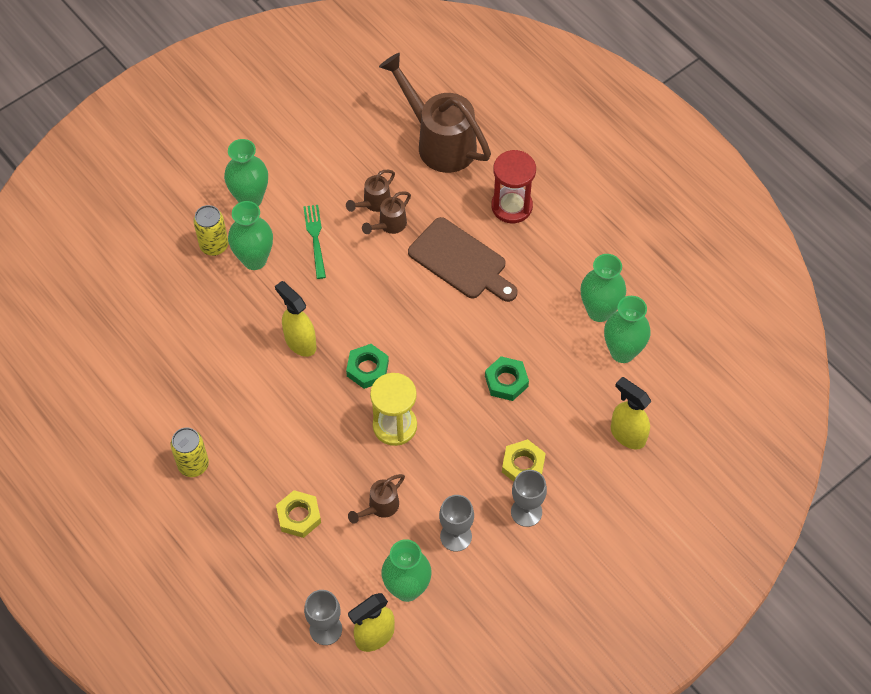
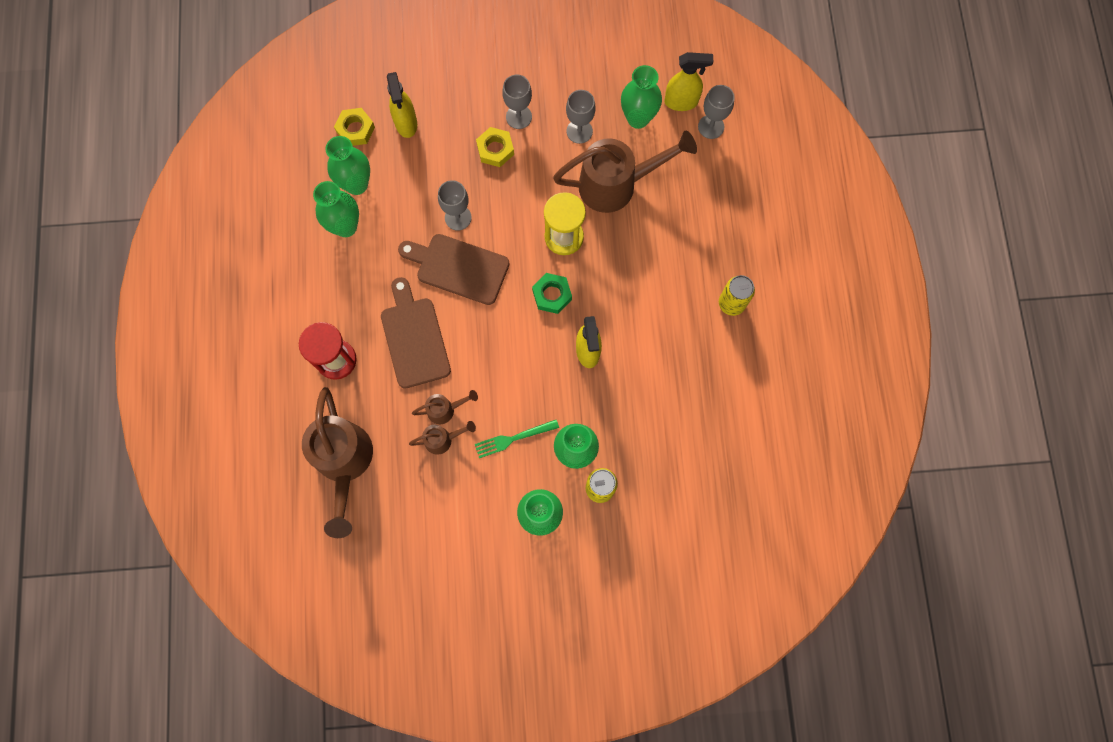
camera: 145 degrees left, 15 degrees up
(299, 516) = (678, 215): yellow nut -> yellow nut (355, 129)
(315, 238) = (513, 439): green fork -> green fork turned 45 degrees clockwise
(379, 507) = (617, 185): brown watering can -> brown watering can, size x2.18
(470, 339) = (458, 268): none -> brown cutting board
(506, 381) = (458, 217): green nut -> grey goblet

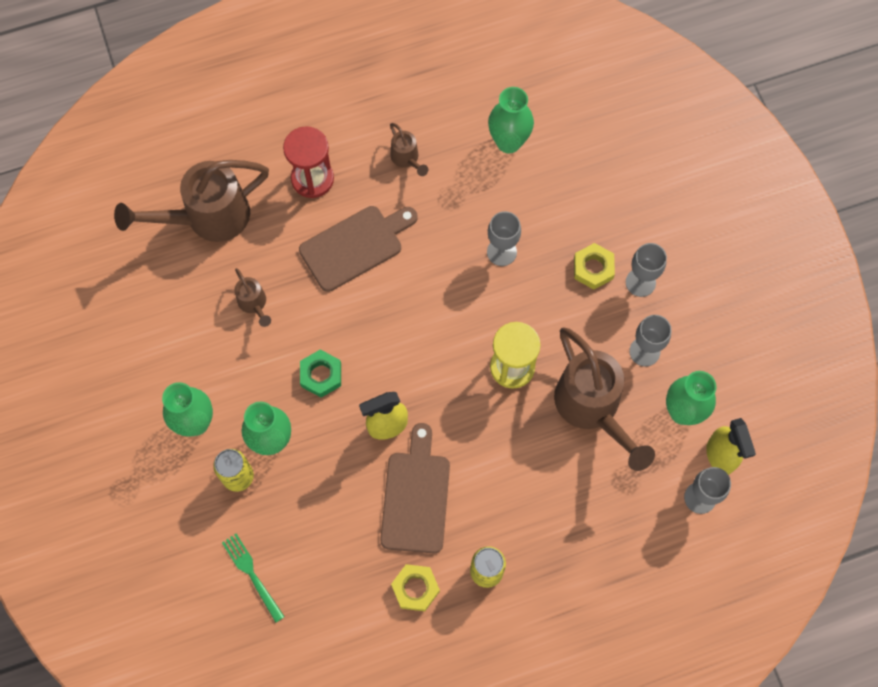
camera: 75 degrees right, 5 degrees down
(345, 226) = (458, 145): green vase -> none
(355, 129) = (570, 123): yellow nut -> yellow nut (415, 588)
(406, 124) = (593, 170): yellow spray bottle -> none
(445, 409) = (286, 298): brown watering can -> brown watering can (407, 159)
(458, 268) = (445, 268): brown cutting board -> brown cutting board (416, 496)
(513, 439) = (271, 373): green fork -> green fork (251, 574)
(552, 295) = (441, 372): green nut -> green nut (321, 375)

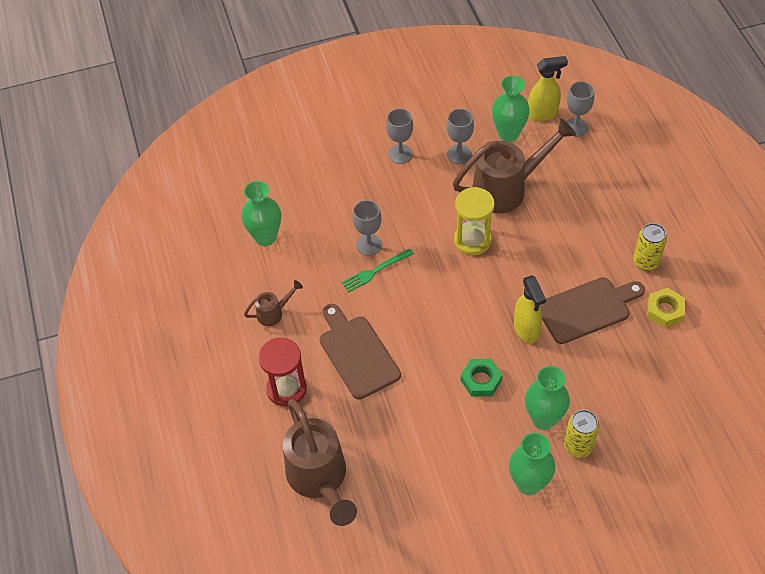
camera: 85 degrees left, 15 degrees down
(251, 574) = (665, 433): green fork -> green fork (375, 271)
(254, 304) = (411, 436): brown watering can -> none
(416, 496) = (587, 309): brown cutting board -> brown cutting board turned 150 degrees clockwise
(593, 268) = (387, 183): yellow nut -> none

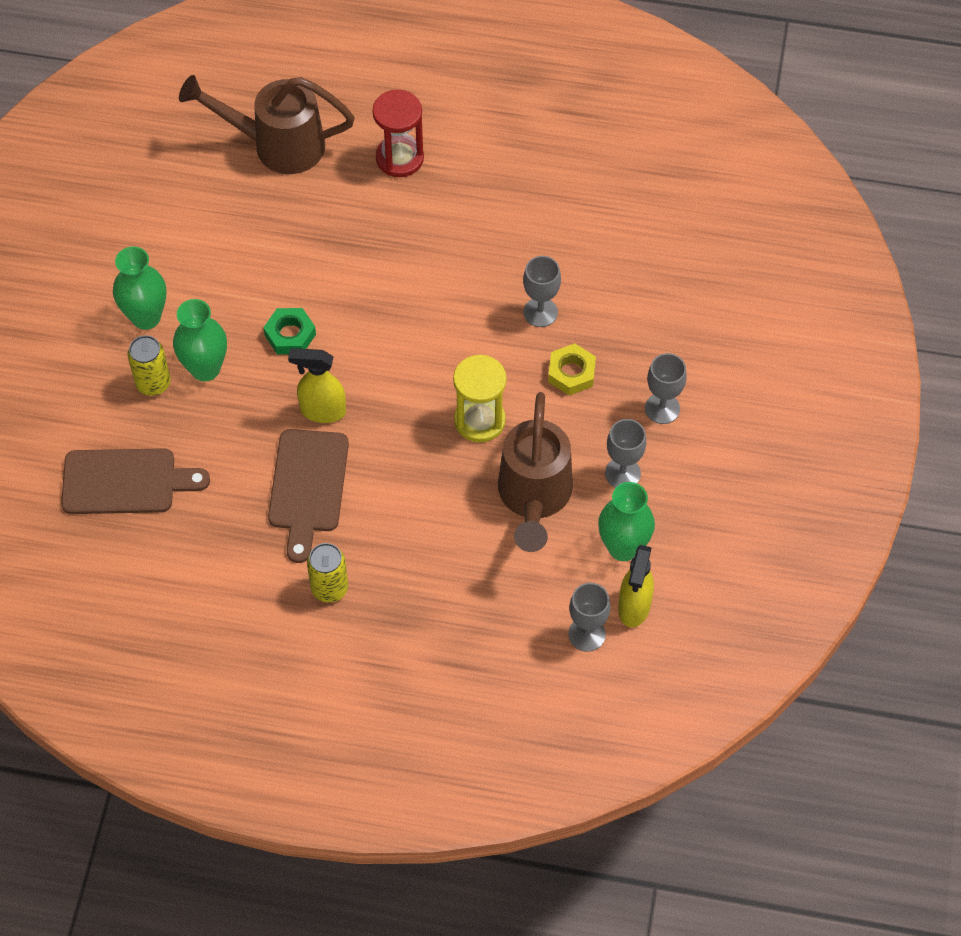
camera: 115 degrees right, 5 degrees up
(265, 237) = (616, 216): green vase -> none
(274, 313) = (503, 184): brown watering can -> none
(357, 353) = (400, 237): brown cutting board -> brown cutting board (125, 482)
(375, 271) = (498, 301): green fork -> none
(665, 310) = (252, 567): yellow nut -> yellow nut (571, 373)

